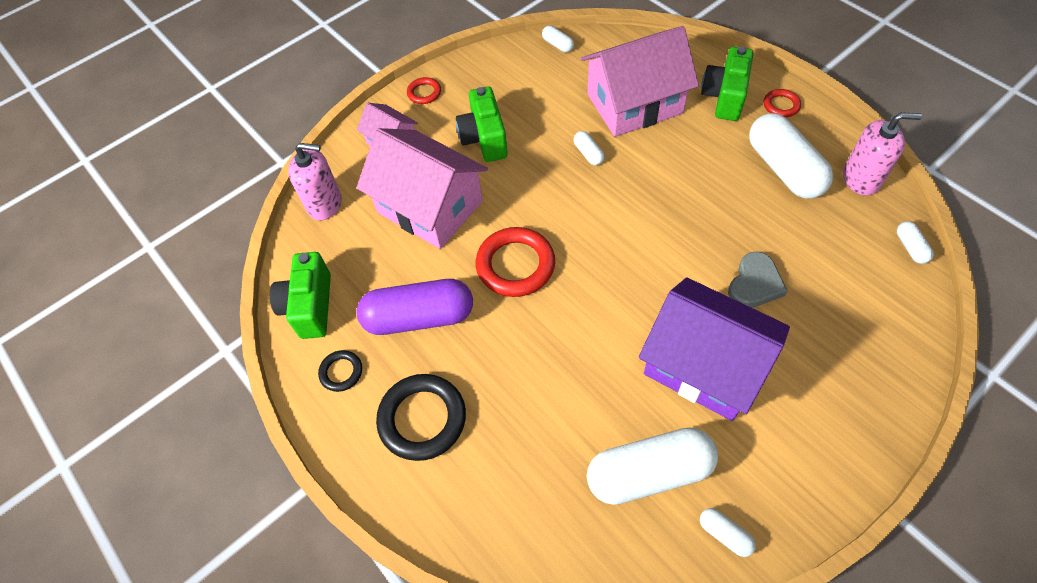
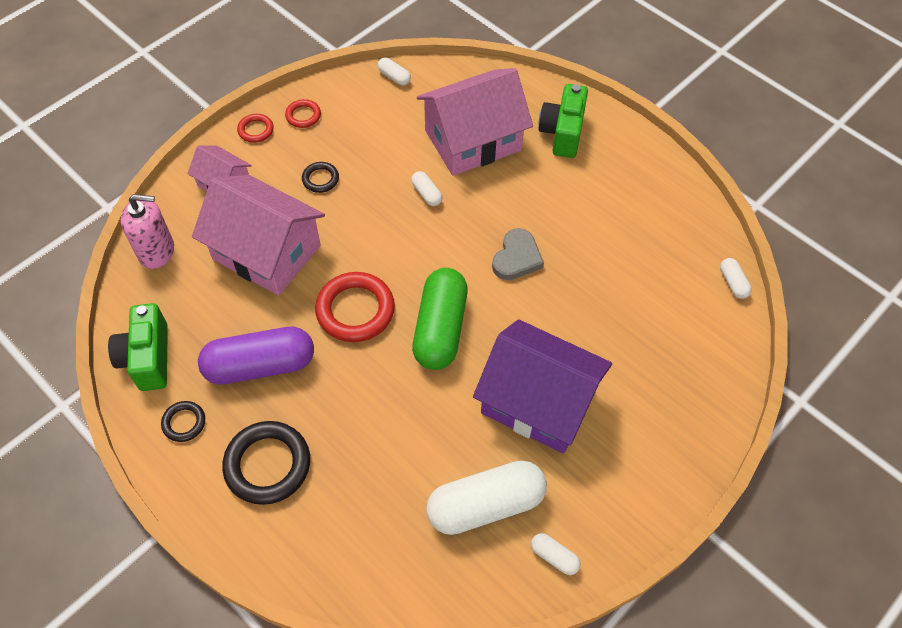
camera: 10 degrees left, 0 degrees up
(484, 138) = (320, 179): green camera -> black ring
(601, 286) = (440, 328): none -> green capsule
(754, 284) = (587, 322): grey heart -> grey heart (517, 258)
(781, 105) = (617, 141): red ring -> red ring (303, 116)
(784, 169) = (618, 207): white capsule -> none
(861, 179) = (690, 216): pink soap dispenser -> none

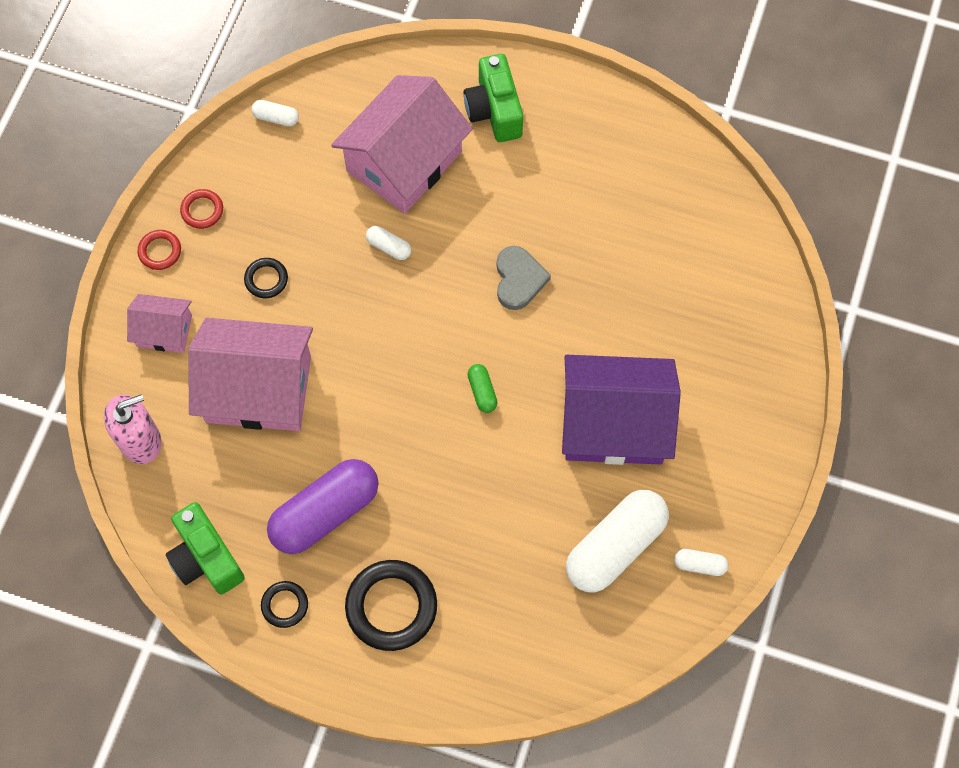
camera: 25 degrees left, 10 degrees up
(355, 310) = (387, 411): red ring -> none
(440, 328) = (482, 391): green capsule -> green capsule, size x0.43
(733, 283) = (741, 212): white capsule -> none

